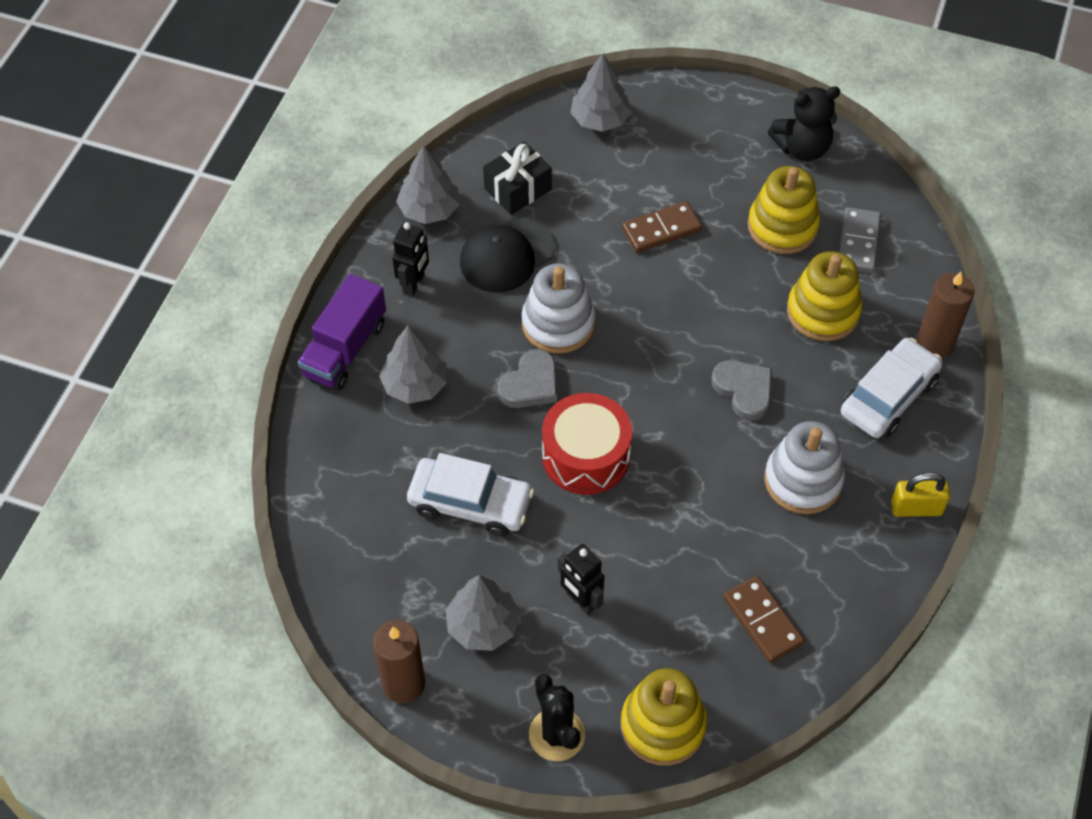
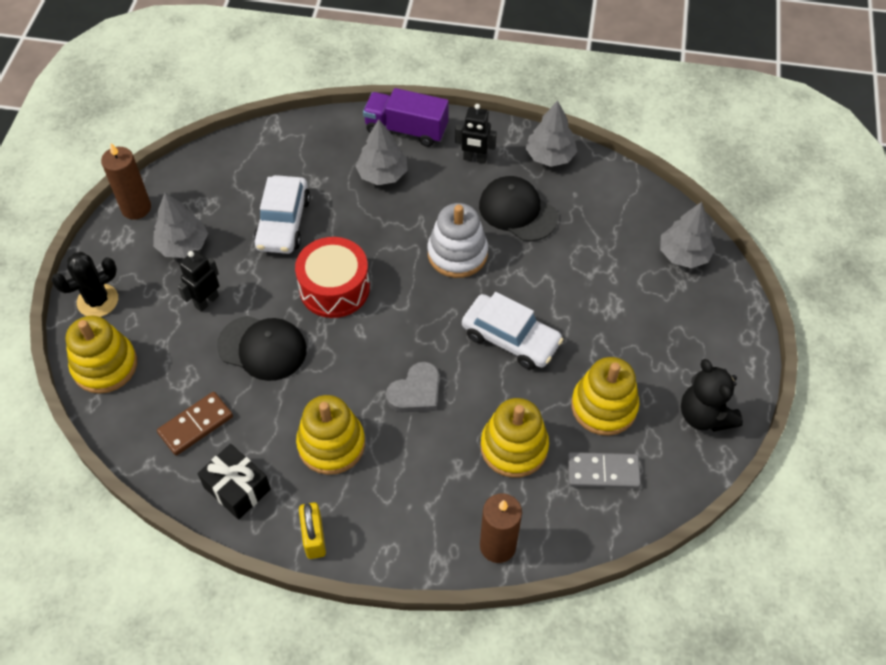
camera: 80 degrees right, 0 degrees up
(517, 189) = (588, 208): black gift -> black gift (237, 488)
(530, 384) = (396, 244): grey heart -> none
(661, 230) = (573, 313): brown domino -> none
(662, 541) = (262, 348): none -> black cap
(803, 480) = (331, 444): white stacking toy -> yellow stacking toy
(888, 397) = (430, 508): white car -> white car (510, 338)

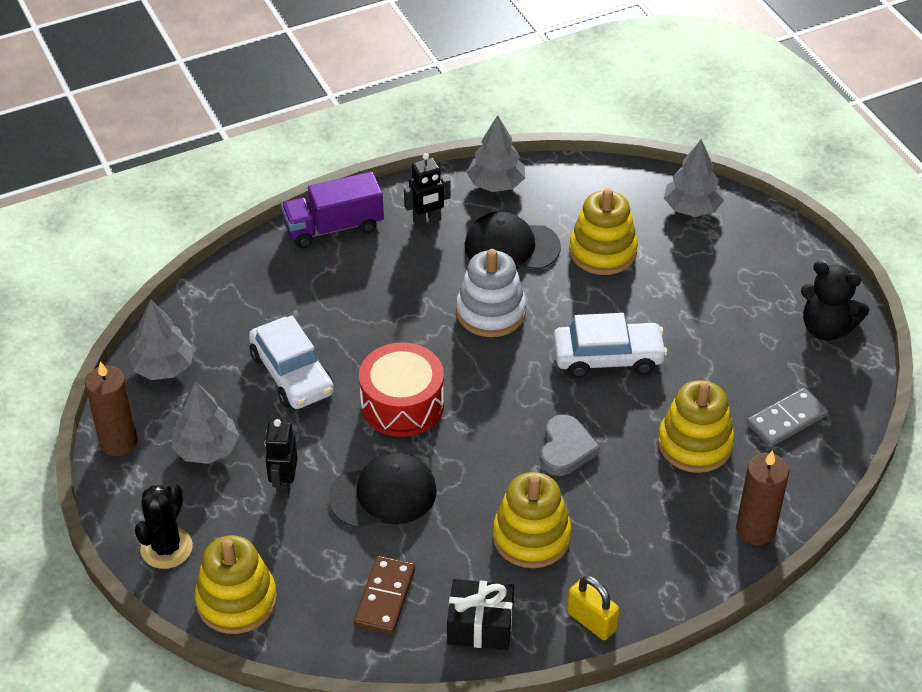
camera: 35 degrees left, 10 degrees down
(382, 174) = (349, 279): grey tree -> grey tree (163, 367)
(604, 406) = (739, 368): yellow stacking toy -> yellow stacking toy (602, 251)

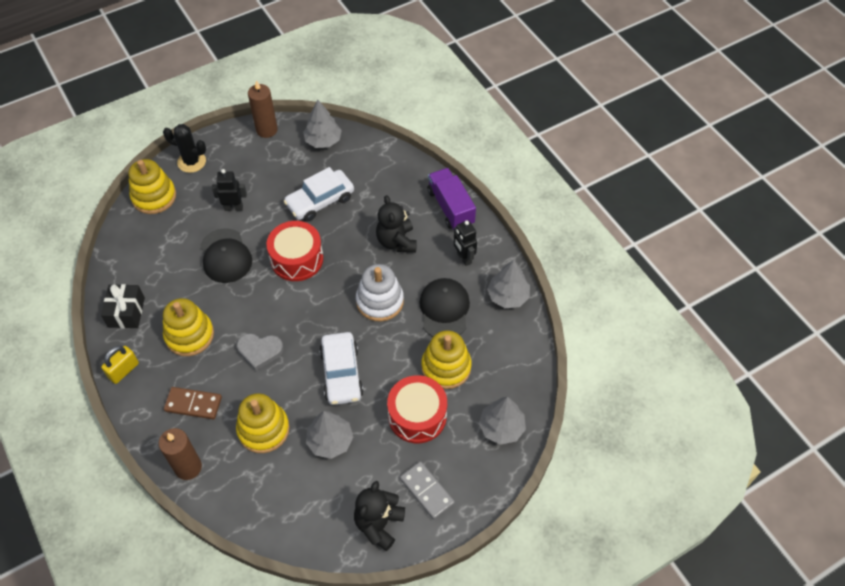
camera: 85 degrees right, 10 degrees up
(206, 449) = (261, 169): grey tree -> grey tree (330, 441)
(384, 597) = (150, 264): brown domino -> brown domino (193, 404)
(387, 289) = (396, 241): none -> black teddy bear
(675, 284) = (417, 416): none -> red drum
(786, 420) = (285, 491): grey domino -> grey domino (426, 491)

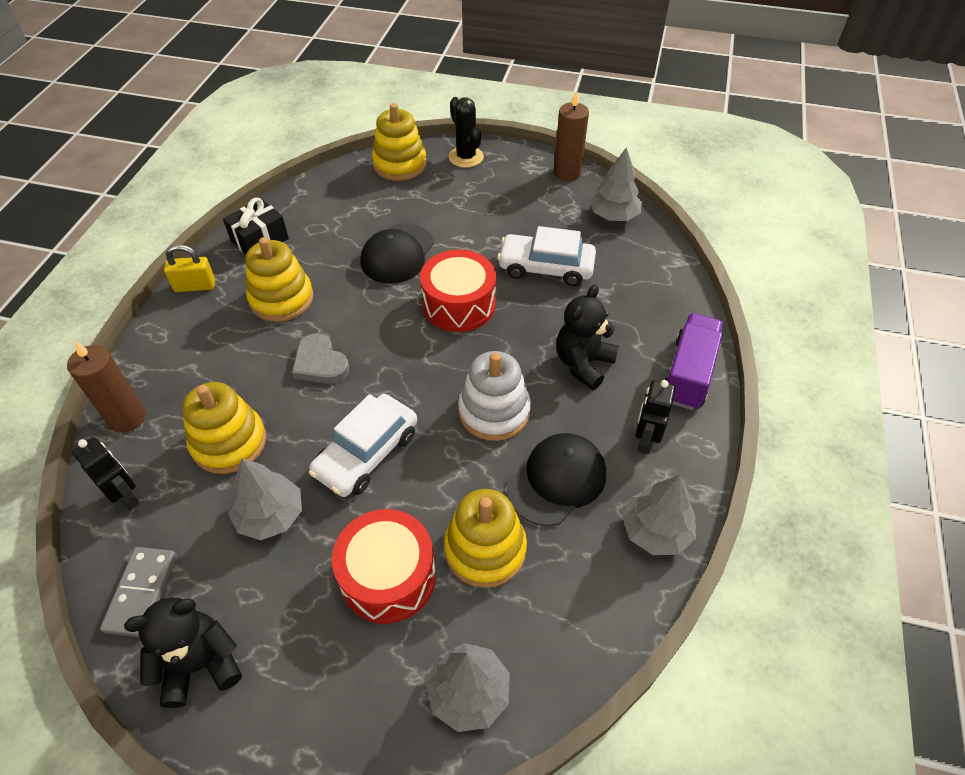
camera: 45 degrees right, 5 degrees down
(193, 404) = (206, 363): brown domino -> none
(234, 208) = (456, 218): black robot -> black robot (127, 497)
(426, 491) = (293, 681): grey domino -> grey domino (141, 592)

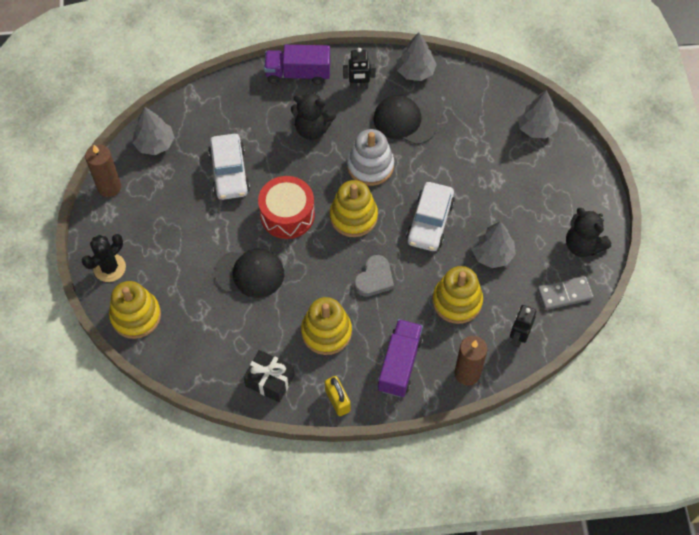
camera: 110 degrees left, 10 degrees up
(192, 353) = (400, 364): none -> purple truck
(367, 453) = (430, 222): white car -> white car turned 90 degrees clockwise
(388, 576) = (498, 181): red drum -> none
(485, 549) = (462, 143): yellow stacking toy -> yellow stacking toy (353, 216)

